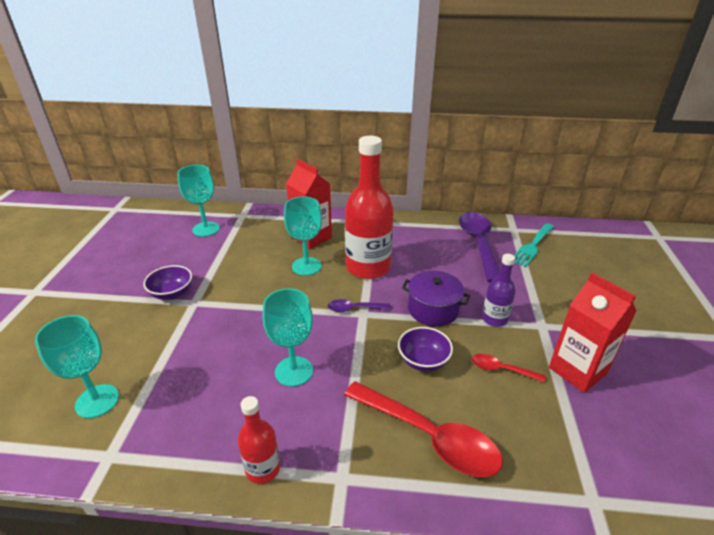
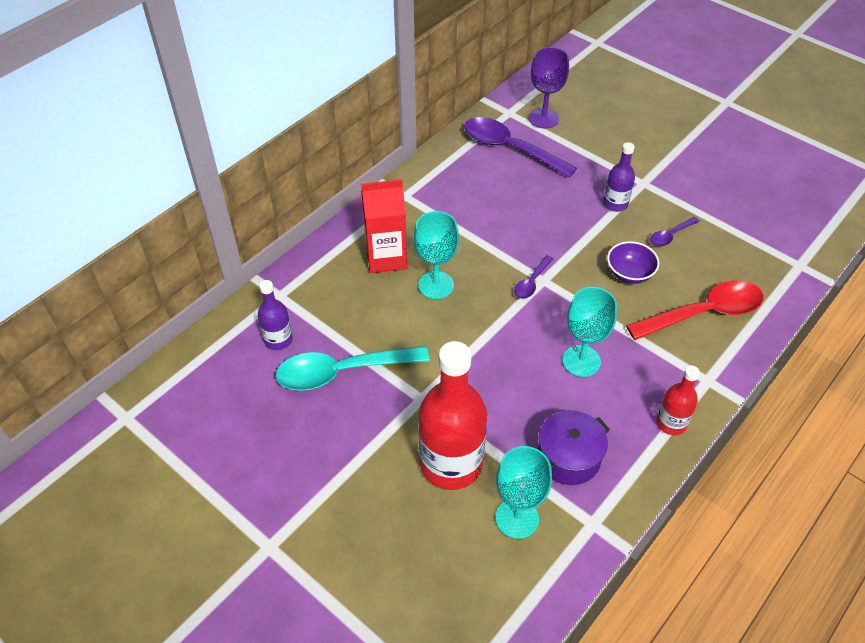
camera: 55 degrees left, 15 degrees up
(172, 293) = (389, 412): purple bowl -> none
(196, 261) = (342, 372): none -> turquoise spoon
(206, 229) = (278, 340): turquoise goblet -> purple bottle
(368, 267) = (478, 241): red bottle -> red bottle (451, 464)
(433, 309) = (574, 233): purple pot -> purple pot (568, 457)
(501, 369) = (670, 236): red spoon -> purple spoon
(532, 246) = (543, 118): turquoise fork -> purple goblet
(577, 370) = (700, 197): red carton -> none

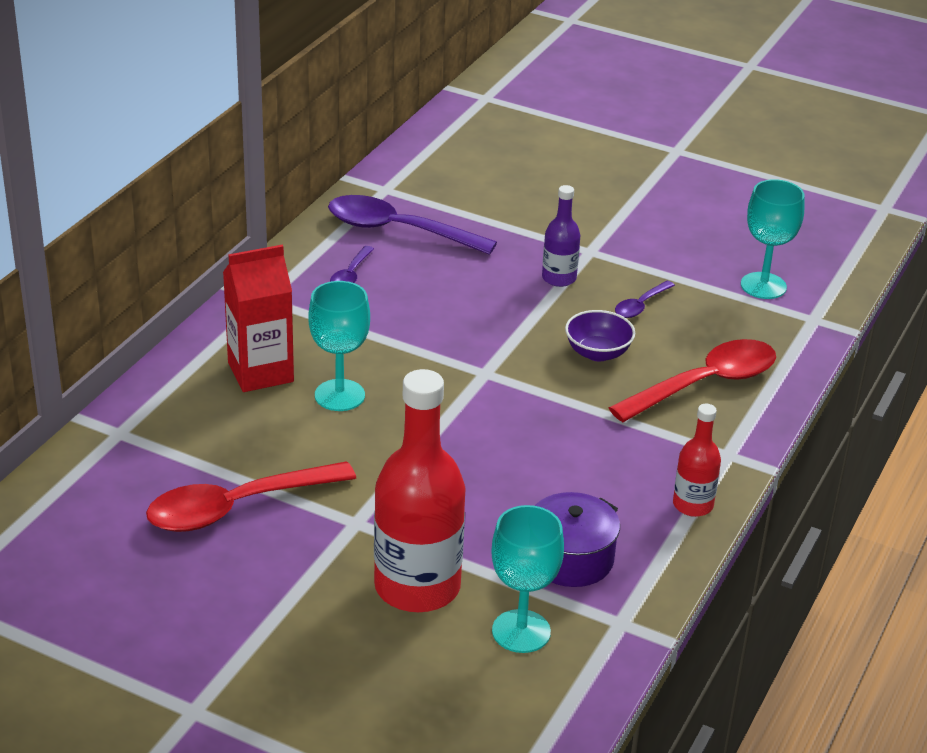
camera: 15 degrees left, 15 degrees down
(278, 340) = (134, 483): purple bottle -> none
(342, 372) = (236, 507): turquoise spoon -> red spoon
(531, 282) = (470, 377): purple spoon -> purple spoon (350, 275)
(543, 118) = (435, 192): purple goblet -> none
(581, 361) = (559, 454): turquoise goblet -> turquoise goblet (763, 286)

